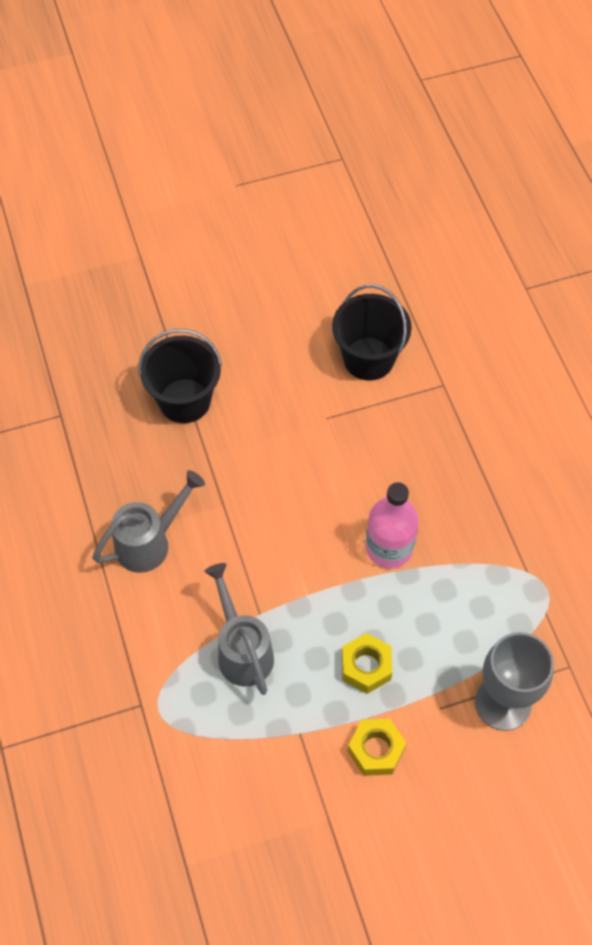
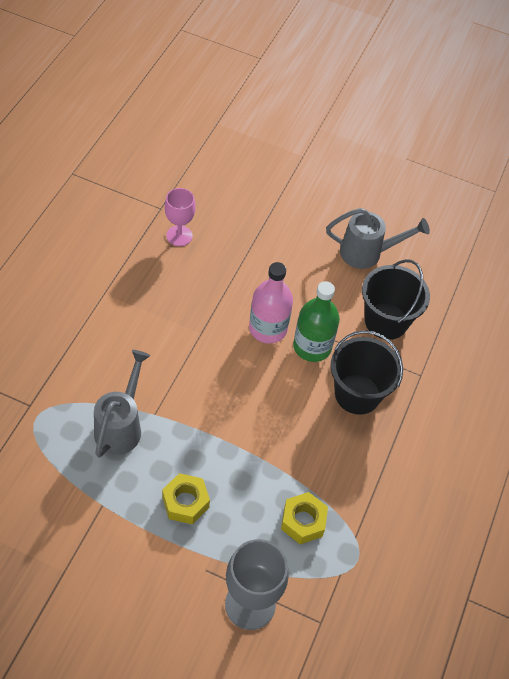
camera: 35 degrees right, 5 degrees down
(107, 428) = (179, 236): none -> pink goblet
(149, 542) = (134, 319): grey watering can -> grey watering can (367, 253)
(184, 401) = (242, 256): black bucket -> black bucket (357, 394)
(330, 435) = (312, 346): none -> green bottle
(376, 750) = (137, 558): yellow nut -> yellow nut (303, 521)
(389, 547) = (278, 444): pink bottle -> pink bottle (268, 328)

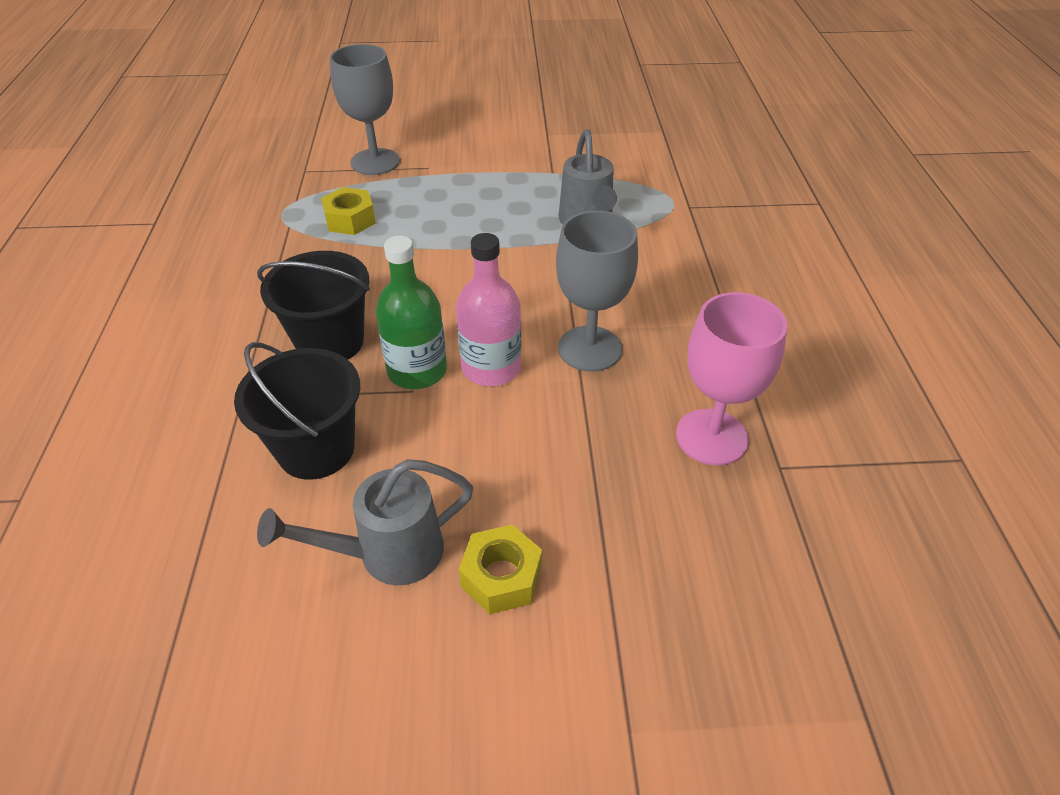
camera: 160 degrees right, 10 degrees down
(179, 236) = (711, 437): pink goblet -> pink goblet, size x1.56
(185, 502) = (477, 196): yellow nut -> yellow nut (501, 577)
(202, 315) = (589, 349): none -> grey goblet

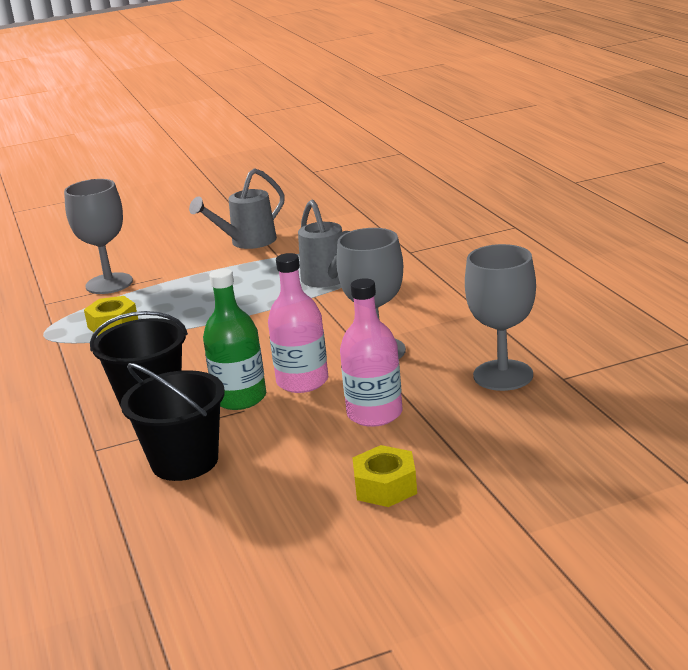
camera: 15 degrees left, 20 degrees down
(389, 553) = (287, 499): grey watering can -> grey watering can (248, 242)
(543, 448) = (374, 414): none -> pink bottle
(711, 437) = (503, 375): pink goblet -> grey goblet

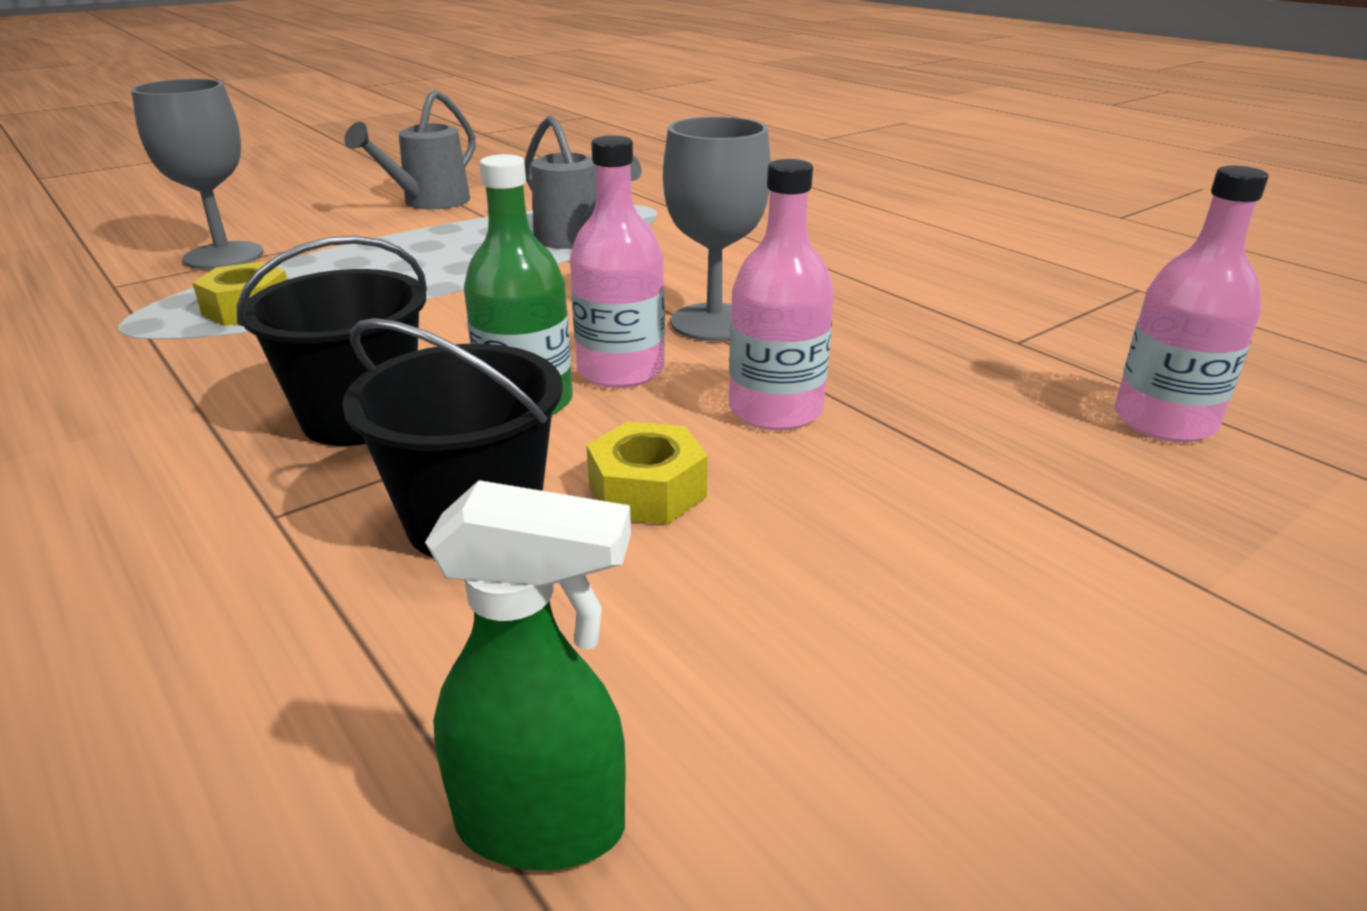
camera: 20 degrees left, 5 degrees up
(159, 585) = (543, 826): none -> green spray bottle
(385, 487) = (887, 531): yellow nut -> yellow nut (647, 491)
(503, 375) = (929, 343): grey goblet -> none
(603, 440) = (1164, 421): none -> pink bottle

